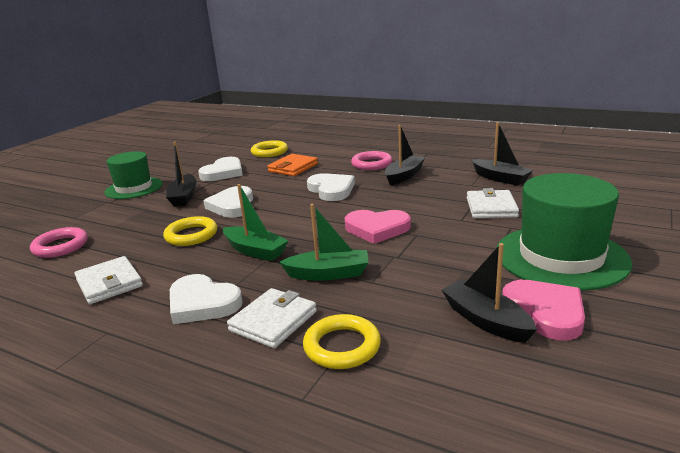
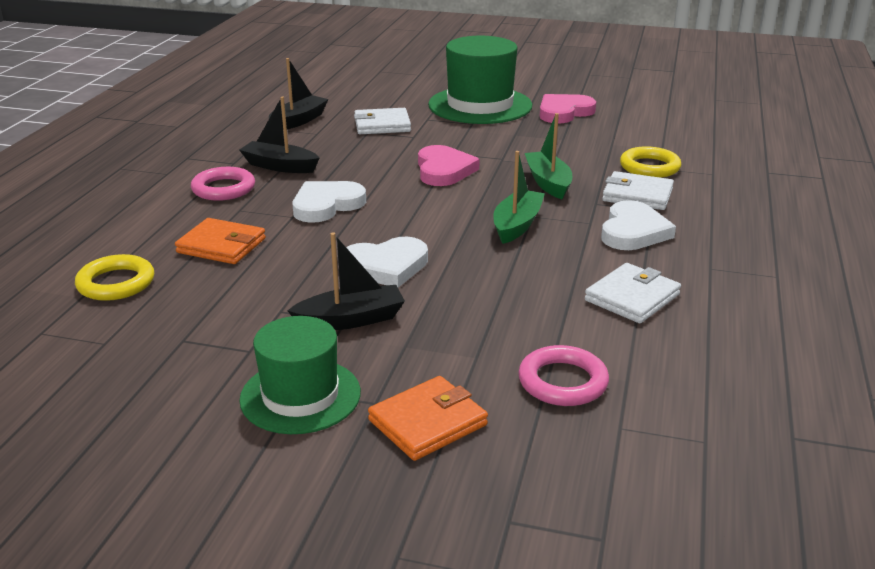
camera: 105 degrees left, 5 degrees up
(79, 212) = (428, 422): none -> orange wallet
(191, 235) = (490, 275): yellow ring -> none
(223, 172) = (229, 309): white heart -> none
(486, 320) = (586, 127): black boat -> none

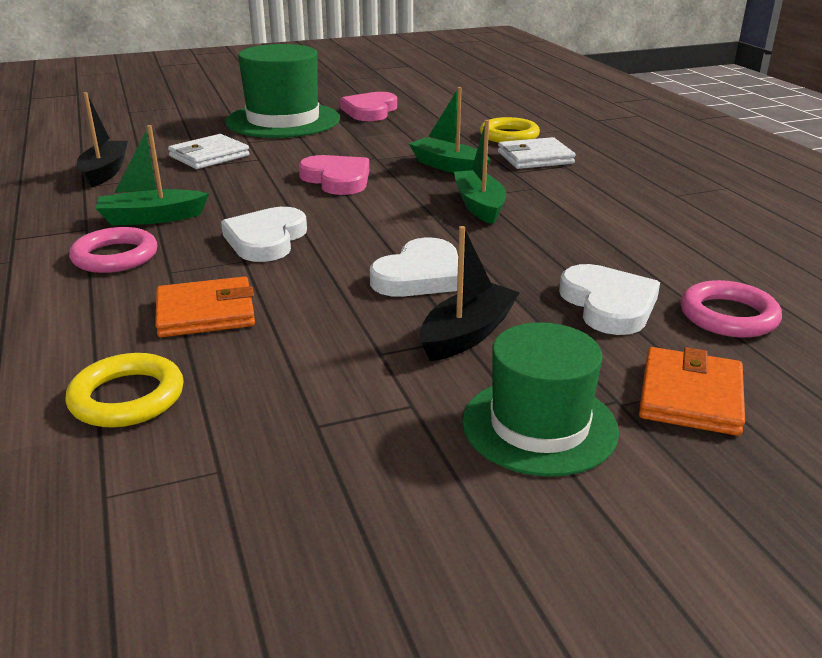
camera: 35 degrees left, 0 degrees up
(280, 166) = (152, 218): black boat -> green boat
(632, 297) = (662, 233): white wallet -> none
(633, 231) = (578, 185): white heart -> white heart (608, 304)

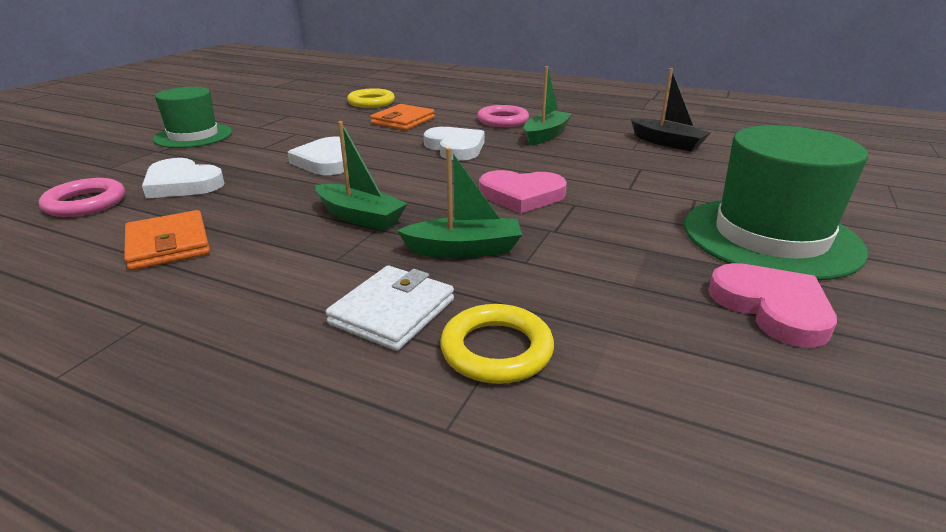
camera: 135 degrees right, 0 degrees up
(209, 156) = (664, 175): white wallet -> none
(467, 334) = (261, 149): black boat -> none
(690, 396) = (116, 161): orange wallet -> orange wallet (168, 244)

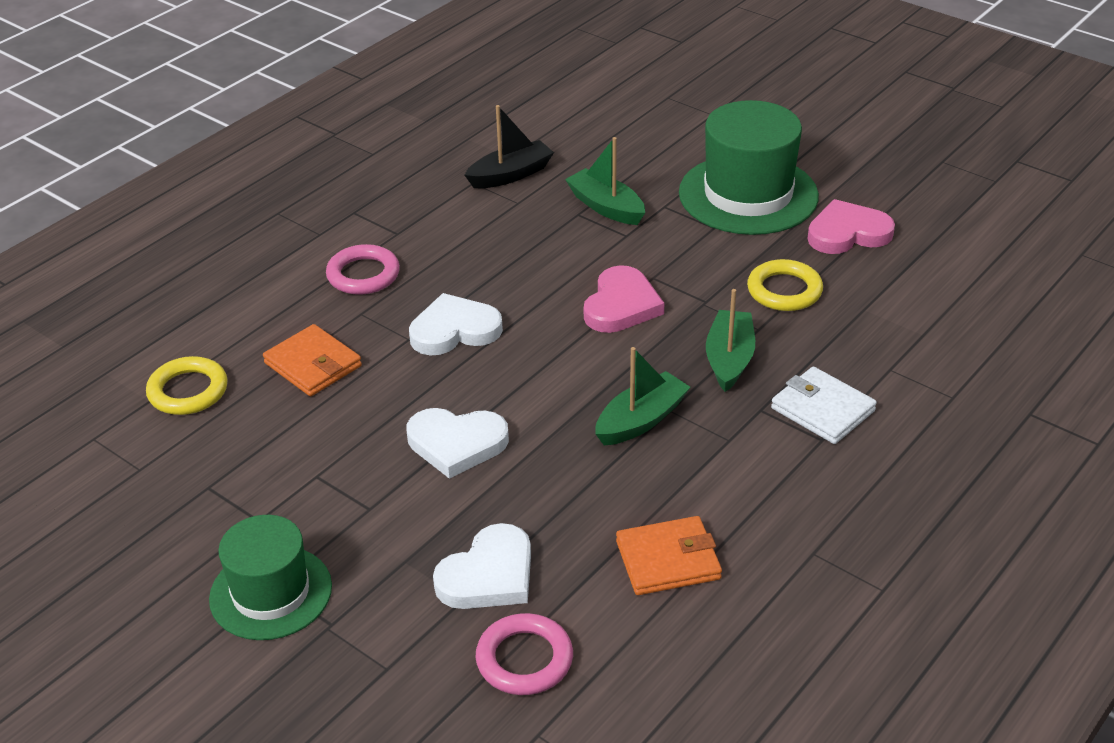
camera: 75 degrees left, 10 degrees up
(496, 350) = (878, 364): yellow ring -> yellow ring (784, 290)
(546, 135) = (443, 252): green boat -> green boat (606, 207)

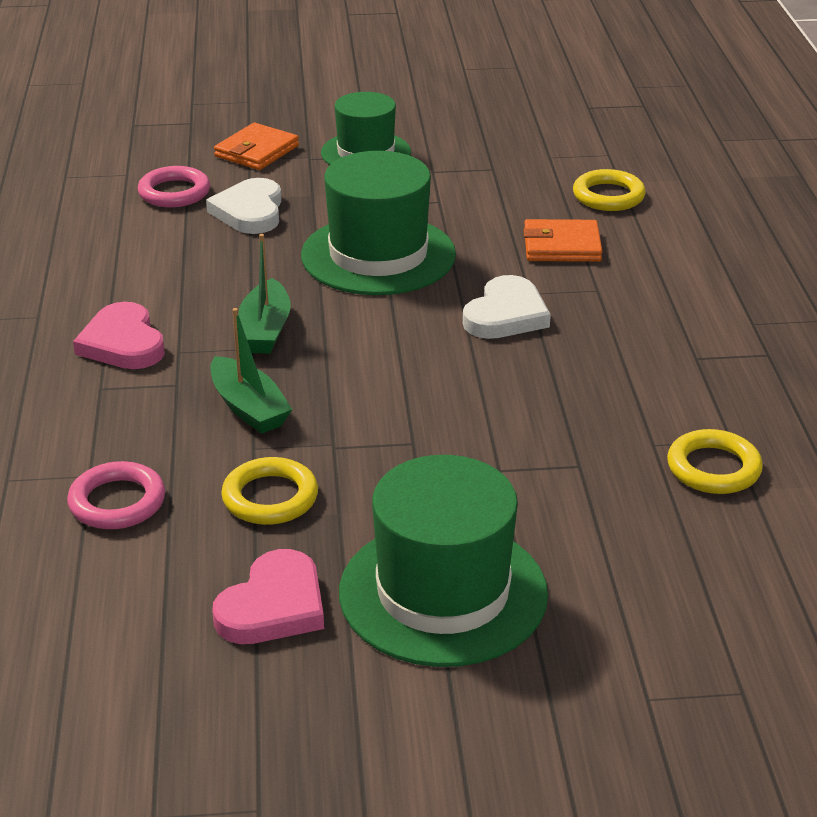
camera: 135 degrees right, 5 degrees down
(363, 275) = (652, 314): pink ring -> pink ring (117, 502)
(456, 444) = (378, 255): white heart -> green hat
(510, 175) = (713, 468): black boat -> yellow ring
(606, 207) = (565, 488): green boat -> none
(621, 305) = (404, 402): pink heart -> pink heart (123, 343)
(668, 560) = (140, 267): orange wallet -> orange wallet (256, 151)
(822, 409) = (121, 409): white wallet -> none

